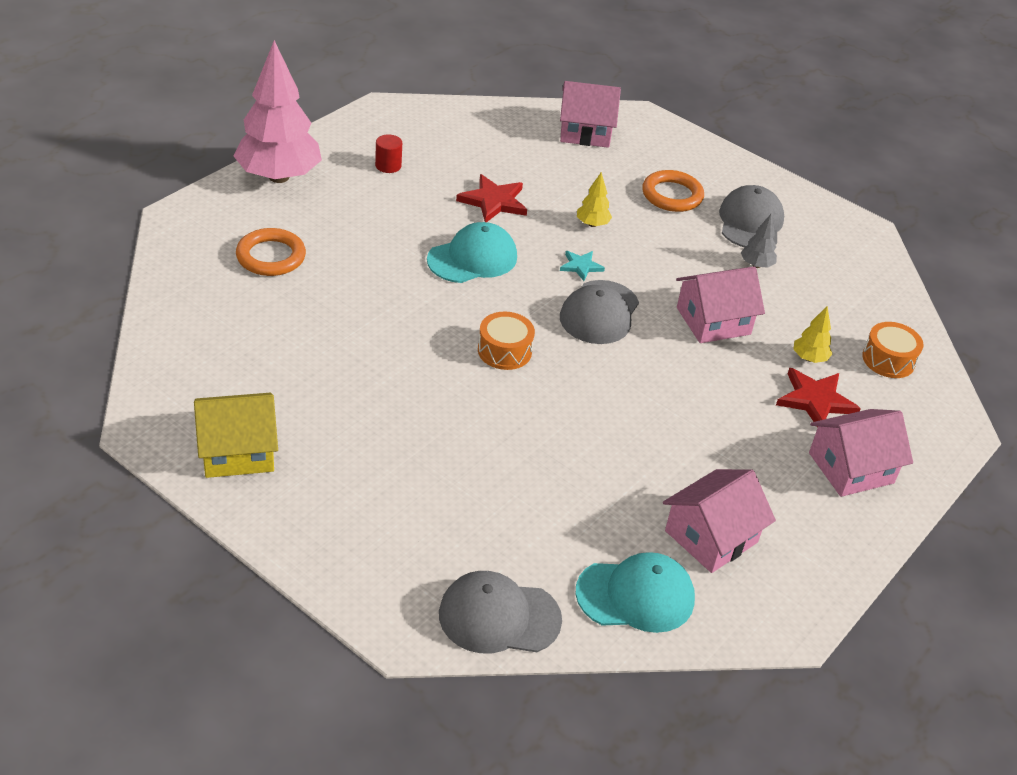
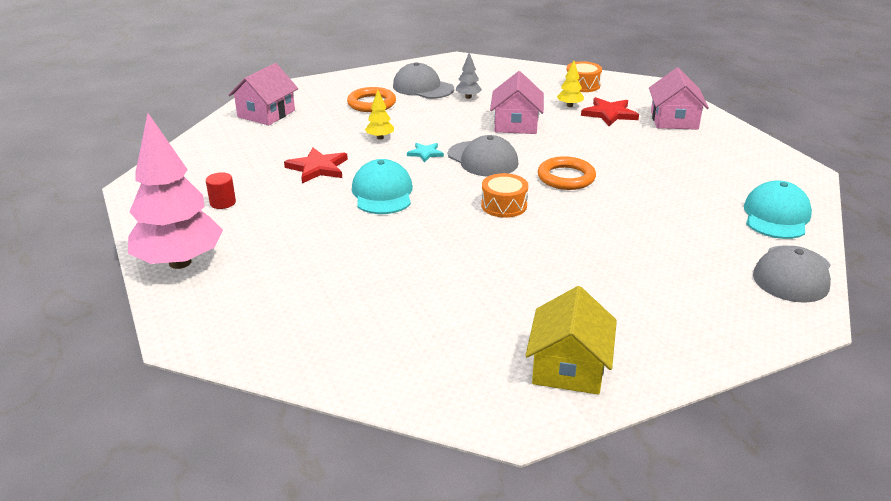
camera: 60 degrees left, 10 degrees down
(271, 256) = (300, 292): orange ring -> orange ring (566, 177)
(711, 536) = (725, 177): pink house -> none

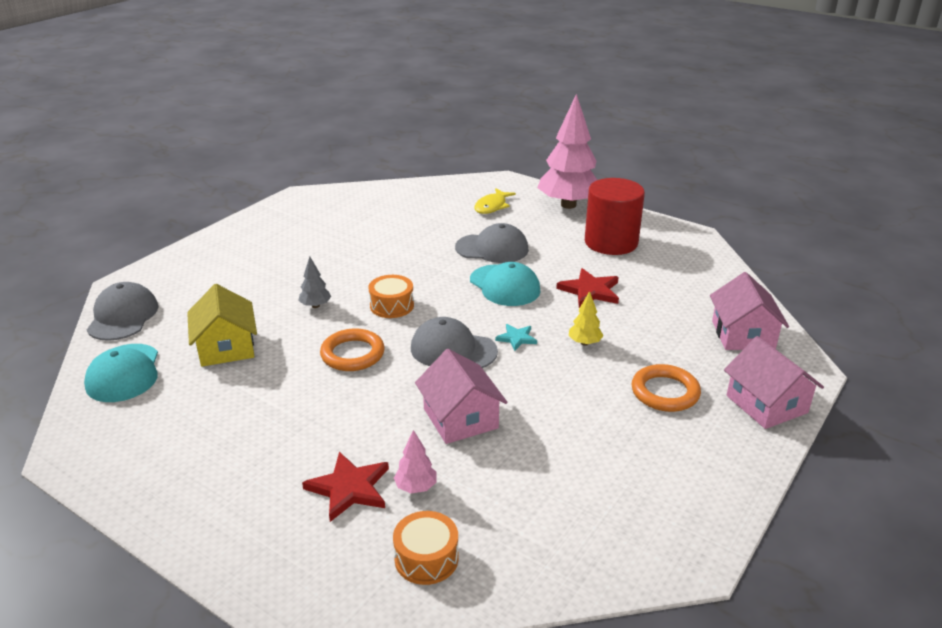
camera: 150 degrees right, 0 degrees up
(223, 203) = (611, 242): red cylinder -> red cylinder, size x2.46
(267, 292) = (492, 206): none -> yellow fish
(423, 87) = (647, 450): grey cap -> grey cap (492, 248)
(468, 97) = (567, 452): grey tree -> grey tree (315, 306)
(569, 105) = (416, 487): yellow tree -> pink tree
(569, 367) = (281, 221): yellow house -> yellow house (226, 347)
(674, 120) = (249, 509): pink house -> pink house (766, 404)

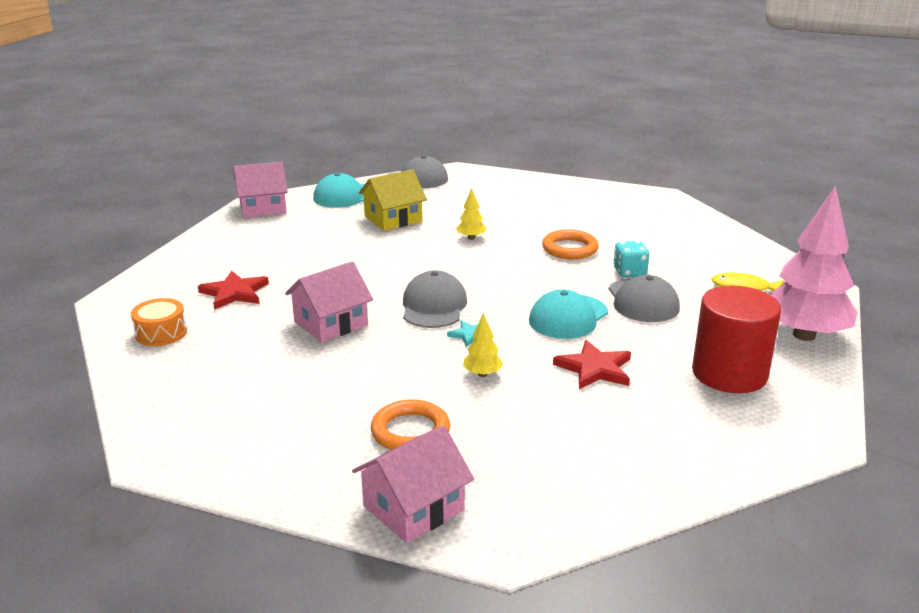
camera: 75 degrees right, 5 degrees down
(315, 306) = (471, 238): grey tree -> yellow tree
(352, 354) = (406, 265): orange ring -> orange ring (570, 249)
(392, 306) = (492, 268): orange drum -> none
(416, 487) = (238, 317): pink tree -> none
(439, 243) = (629, 272): none -> turquoise dice
(743, 335) = (563, 489): pink house -> pink house (263, 208)

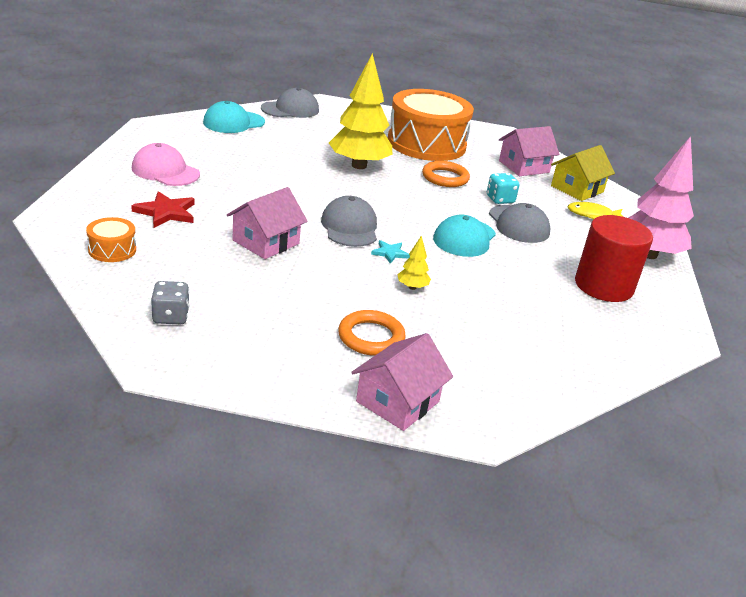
camera: 15 degrees left, 5 degrees up
(193, 405) = (171, 316): none -> grey dice
(252, 249) = (165, 171): none -> pink cap
(263, 208) = (159, 131): pink house -> pink house (524, 166)
(393, 219) = (284, 146): yellow house -> yellow house (577, 189)
(471, 238) = (359, 165): yellow tree -> yellow tree, size x2.42
(561, 211) = (426, 144): none -> orange drum
(595, 369) = (500, 282): red star -> none

